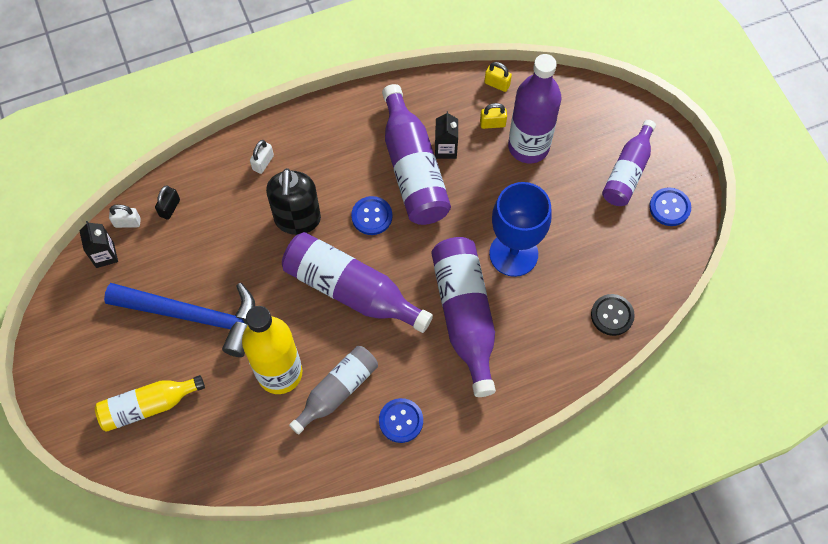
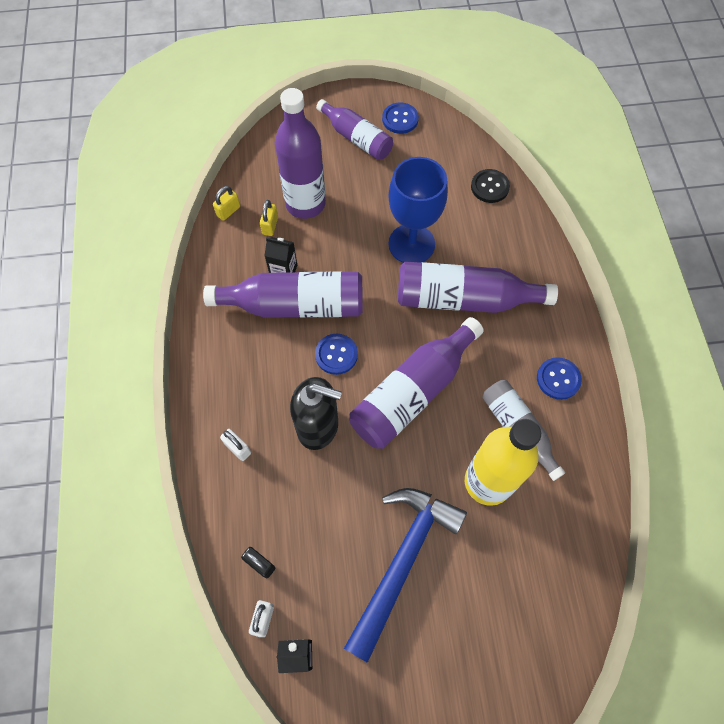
camera: 75 degrees left, 0 degrees up
(148, 406) = (498, 633): yellow bottle -> none

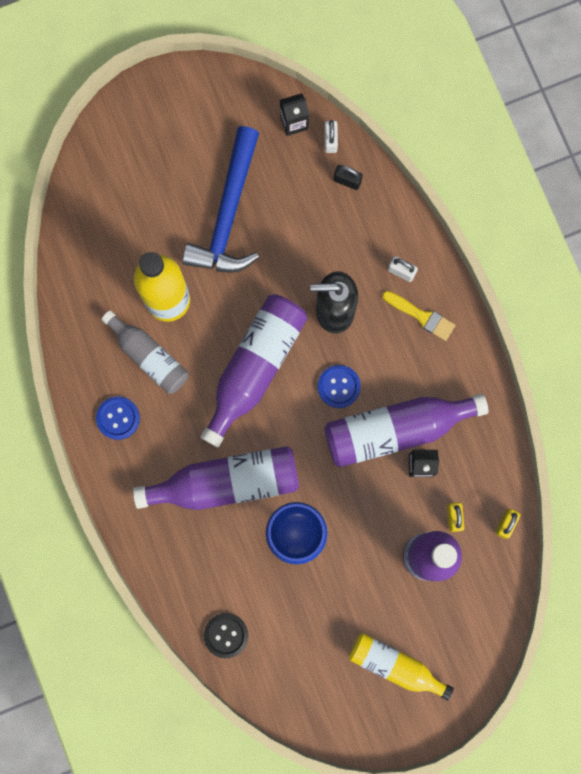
camera: 165 degrees right, 15 degrees up
(234, 399) = (421, 316): none -> yellow brush
(356, 138) = (395, 665): purple bottle -> yellow bottle
(400, 119) = (351, 708): blue button -> none

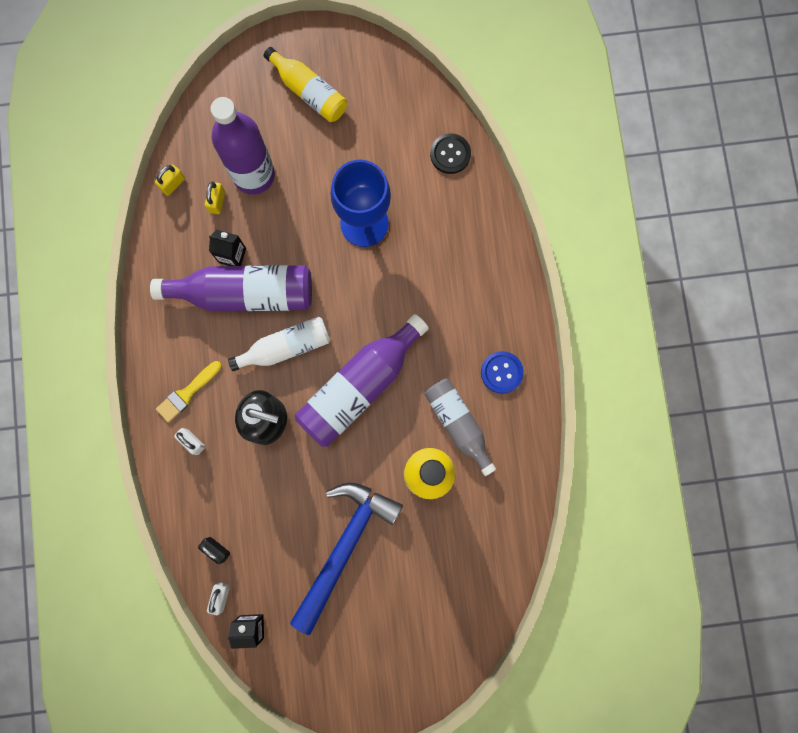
camera: 165 degrees left, 0 degrees up
(226, 482) = (415, 286): purple bottle -> none
(339, 386) = (286, 347): blue button -> white bottle
(421, 316) = (187, 393): yellow brush -> yellow brush turned 90 degrees counterclockwise

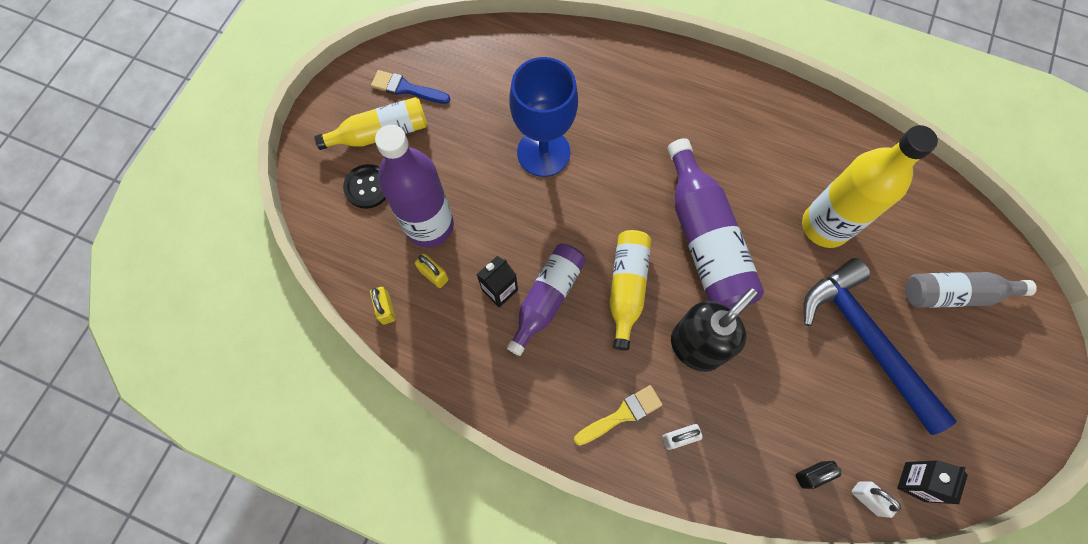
camera: 60 degrees left, 10 degrees down
(187, 393) = (621, 415): yellow brush -> yellow brush turned 105 degrees counterclockwise
(244, 293) = (547, 298): purple bottle -> purple bottle, size x0.65
(286, 347) = (626, 288): white bottle -> yellow bottle
(359, 86) = (406, 88): none -> blue brush
(450, 154) = (523, 49): black button -> black button (367, 187)
(458, 424) = (788, 173): grey bottle -> grey bottle (954, 294)
(501, 372) = (756, 113): blue button -> none

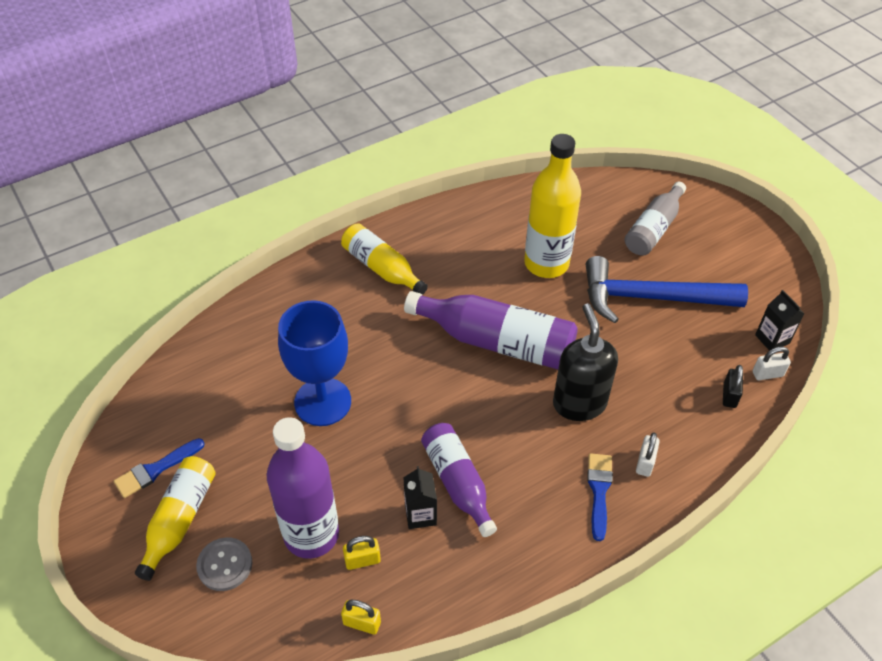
camera: 55 degrees left, 20 degrees down
(367, 187) = (225, 565): black button -> grey button
(621, 415) = (599, 491): yellow brush -> blue brush
(626, 288) = (494, 419): yellow bottle -> yellow bottle (382, 268)

